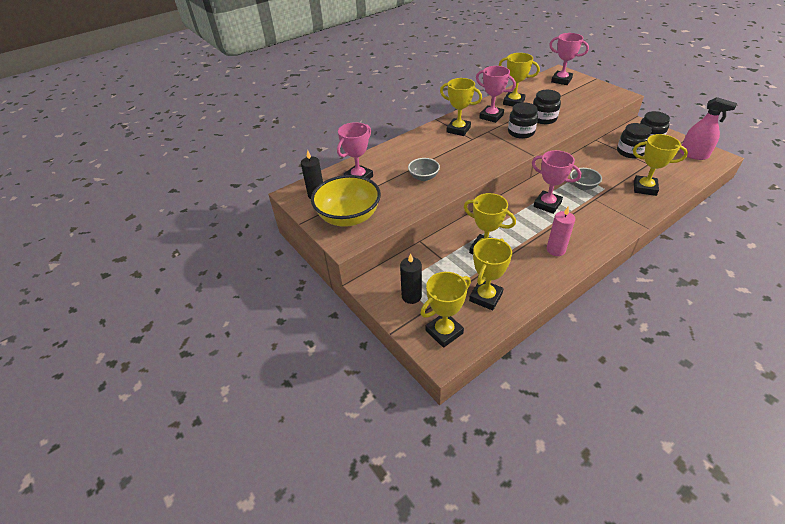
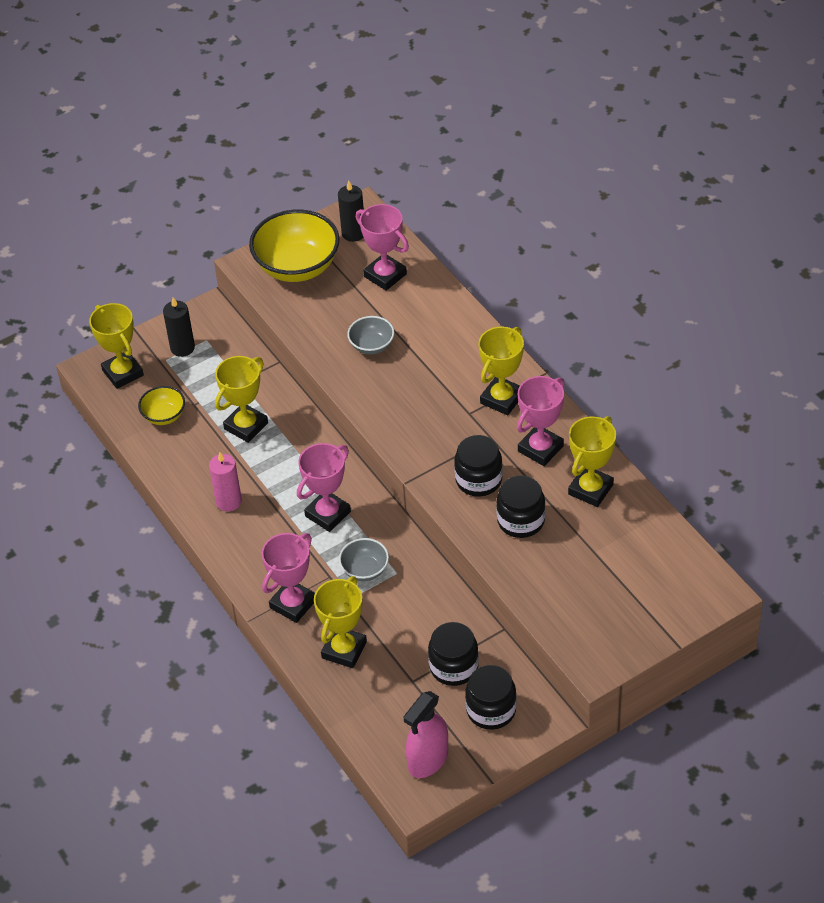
camera: 95 degrees right, 5 degrees up
(485, 297) = (164, 416): yellow trophy -> yellow bowl
(561, 80) = (675, 584): pink trophy -> pink trophy (293, 604)

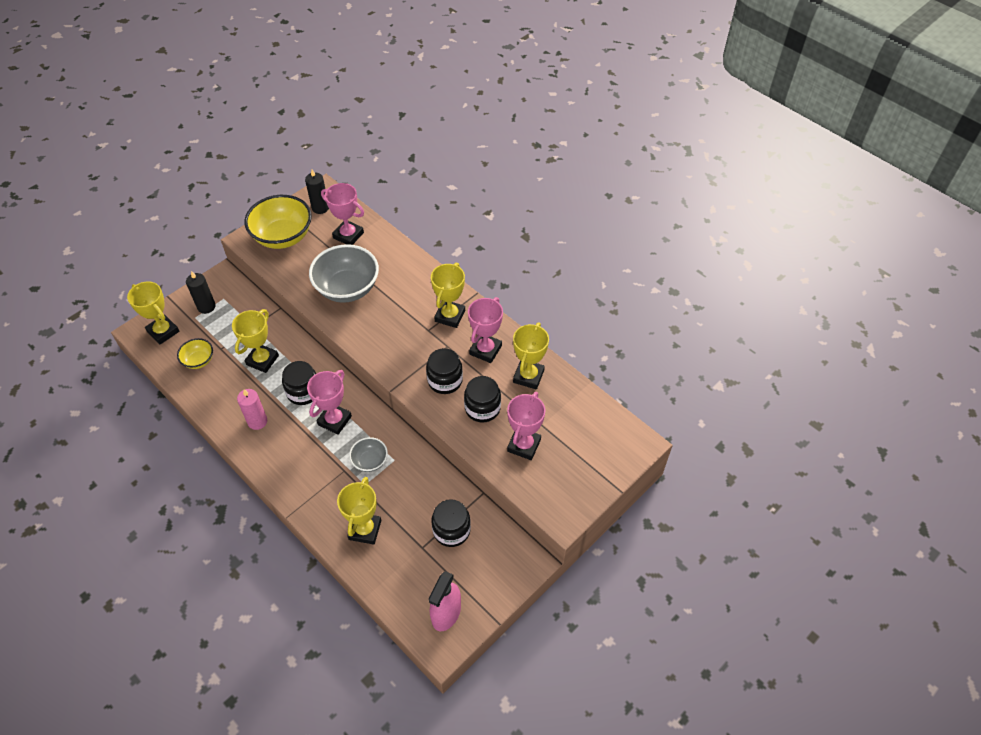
camera: 15 degrees left, 5 degrees up
(293, 604) = (319, 497): pink trophy -> pink trophy (524, 445)
(372, 346) = (347, 288): grey bowl -> grey bowl, size x1.98
(491, 710) = (486, 562): black jar -> black jar (303, 392)

